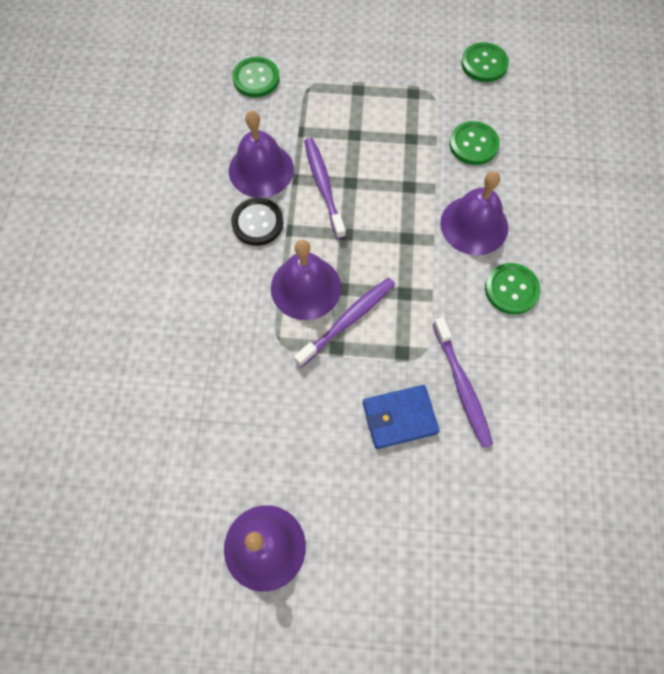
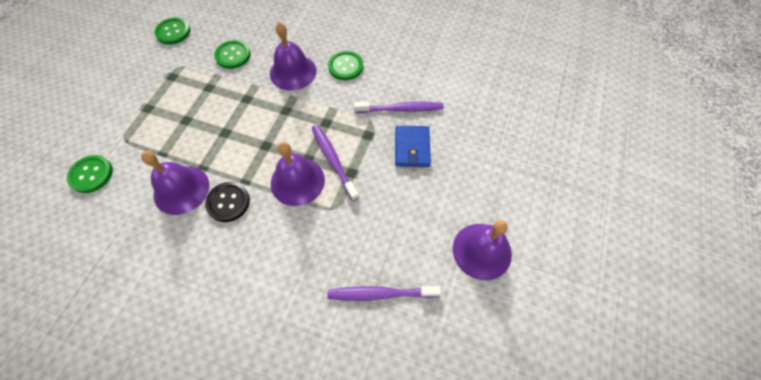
camera: 75 degrees left, 5 degrees down
(323, 187) = (219, 150): purple toothbrush -> purple toothbrush (381, 294)

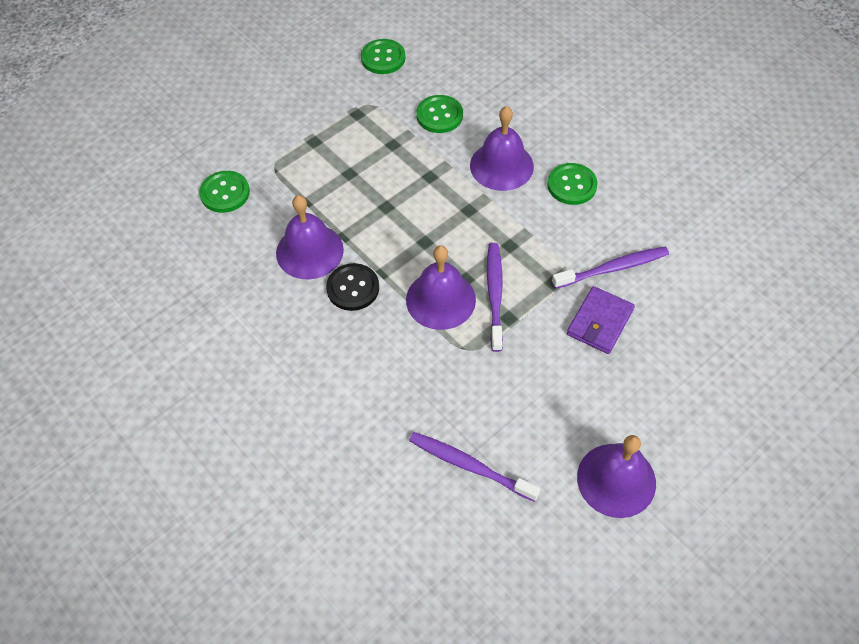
camera: 30 degrees right, 5 degrees down
(400, 109) = (612, 268): purple toothbrush -> purple toothbrush turned 45 degrees counterclockwise
(412, 148) = (599, 322): blue wallet -> purple wallet

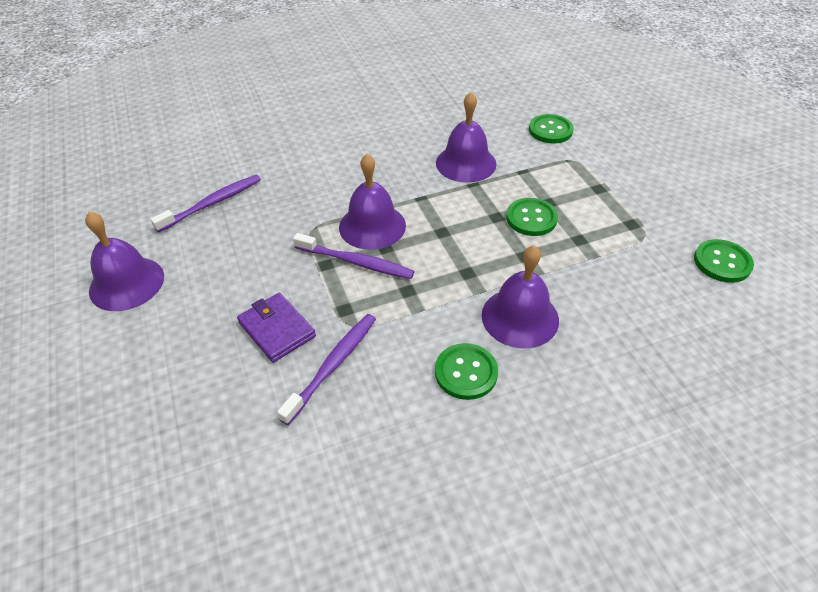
camera: 110 degrees right, 10 degrees down
(353, 288) = (414, 179): black button -> none
(439, 115) = (615, 286): green button -> green button (531, 218)
(612, 268) = (332, 366): purple toothbrush -> purple toothbrush turned 150 degrees counterclockwise

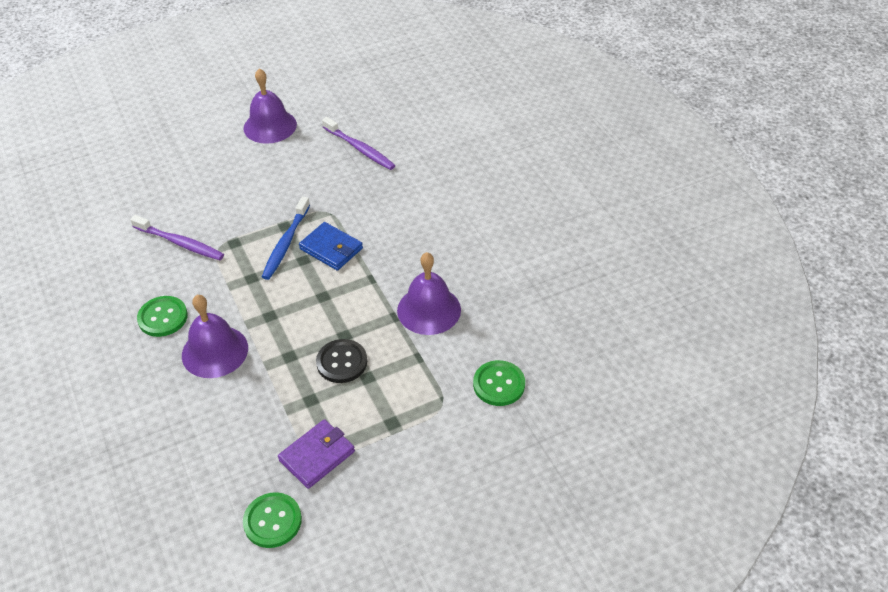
camera: 85 degrees right, 0 degrees up
(277, 329) = (217, 209): purple wallet -> purple wallet (317, 456)
(355, 262) = (286, 243): purple toothbrush -> blue toothbrush
(372, 226) = (331, 249): purple bell -> blue wallet
(531, 218) = (342, 362): green button -> black button

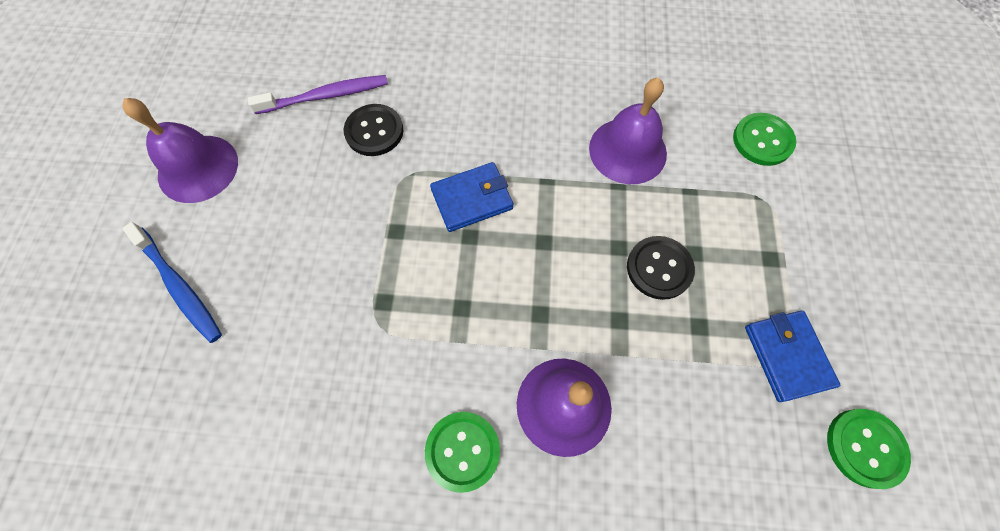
camera: 60 degrees left, 20 degrees up
(180, 243) = (334, 371): purple toothbrush -> none
(286, 243) = (428, 242): blue toothbrush -> blue toothbrush (179, 286)
(317, 456) = (787, 356): purple wallet -> blue wallet
(349, 182) = (374, 131): none -> black button

